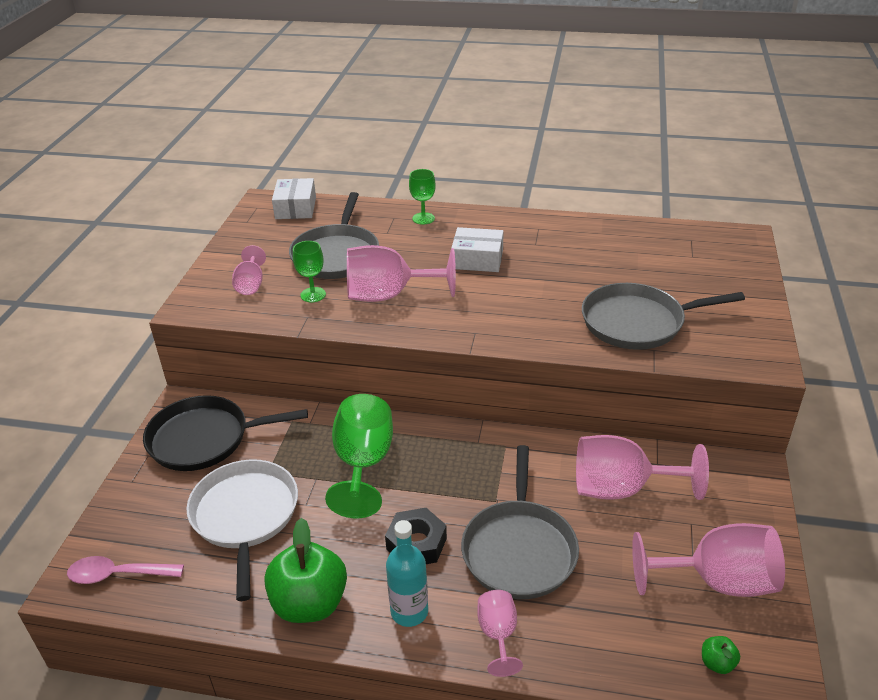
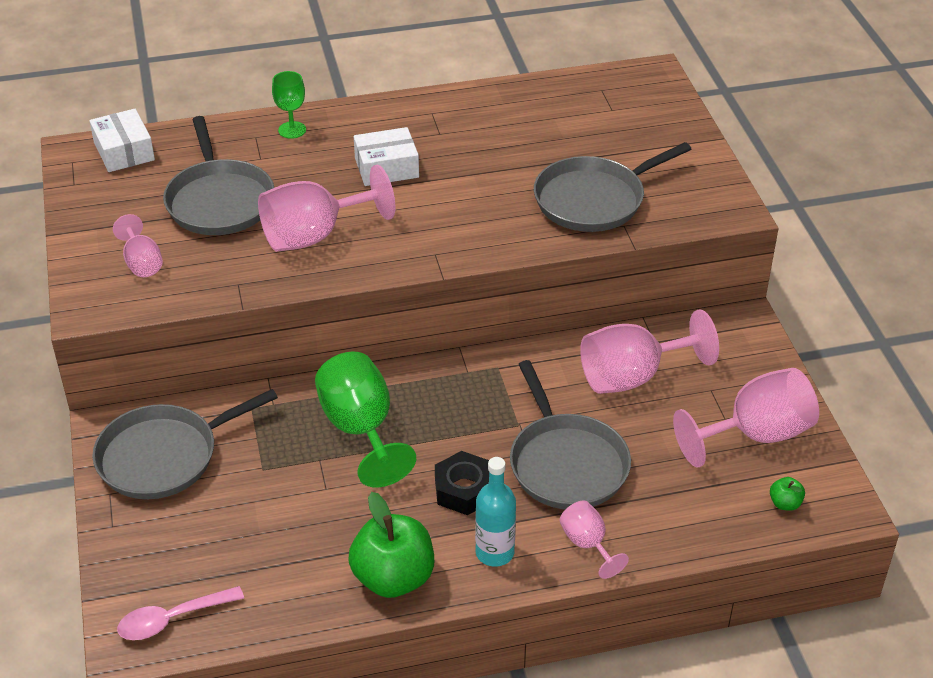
camera: 25 degrees left, 5 degrees up
(204, 439) = (164, 456): black pan -> grey pan
(245, 516) = (269, 520): white pan -> none
(313, 295) = (226, 256): green goblet -> none

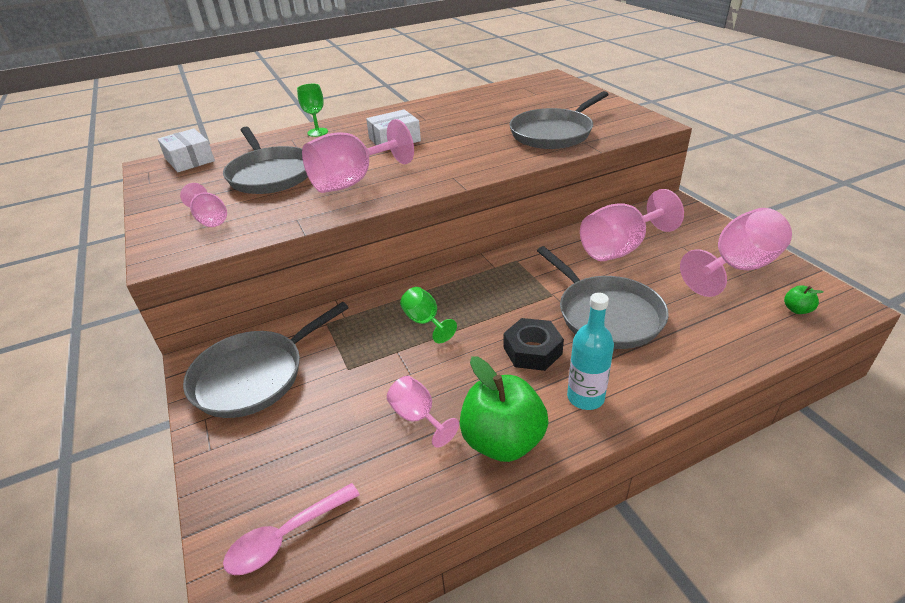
camera: 10 degrees left, 5 degrees down
(361, 429) = (425, 322): green goblet -> green goblet, size x0.54
(587, 544) = (662, 373): pink goblet -> pink goblet (418, 417)

